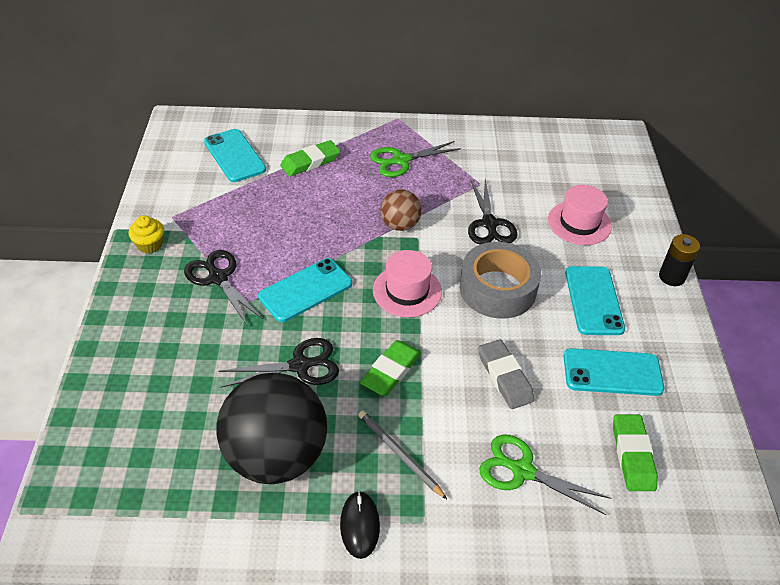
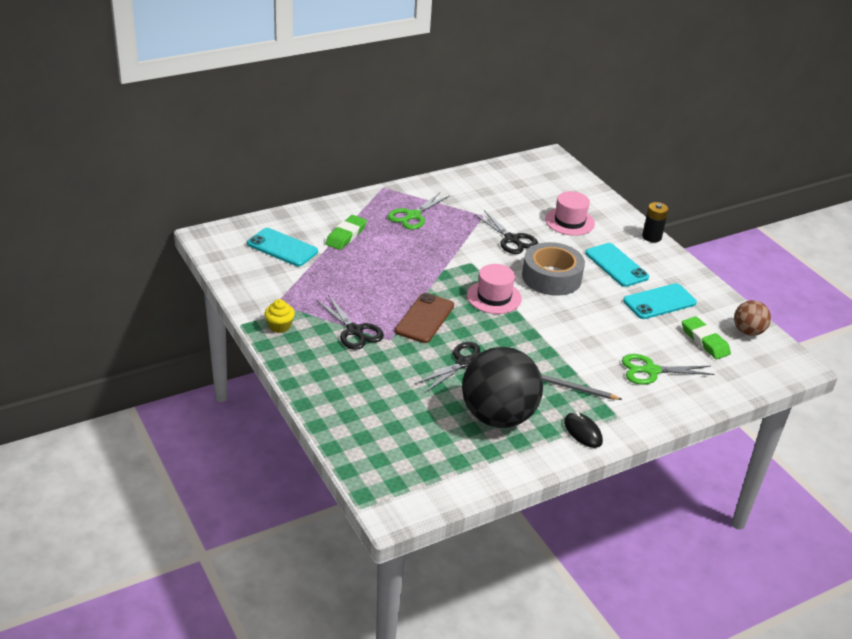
camera: 30 degrees left, 10 degrees down
(218, 278) = (354, 331): black scissors -> black scissors turned 150 degrees counterclockwise
(305, 290) = (424, 318): turquoise phone -> brown phone
(391, 371) = (526, 346): green eraser -> none
(400, 225) = (451, 258): brown ball -> brown ball (748, 331)
(505, 377) = (599, 325): grey eraser -> none

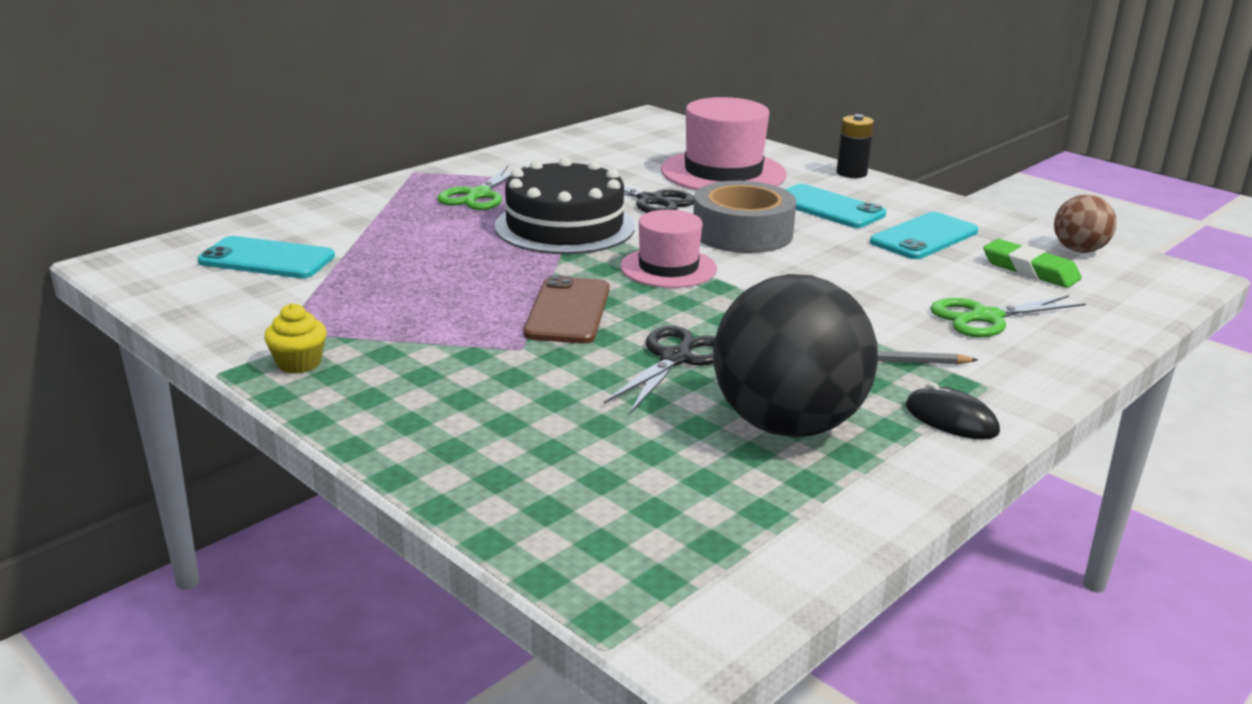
camera: 15 degrees left, 10 degrees down
(346, 235) = (376, 230): green eraser -> none
(354, 331) = (448, 347): black scissors -> none
(451, 252) = (564, 226): none -> black cake
(569, 221) = (723, 172): pink hat -> pink hat, size x1.59

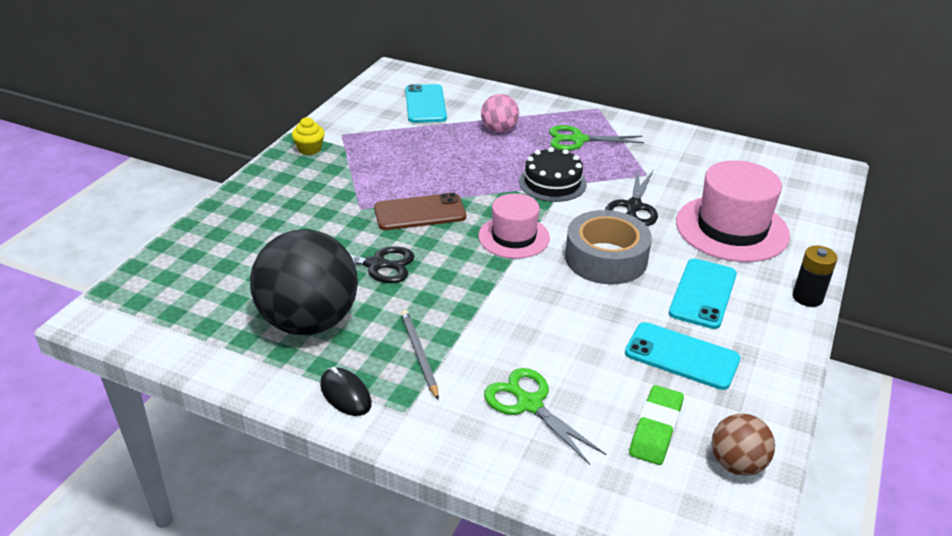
camera: 70 degrees right, 10 degrees up
(402, 229) = (499, 130): none -> pink ball
(564, 226) = (552, 183): black cake -> black cake, size x0.66
(951, 419) = (345, 394): black mouse -> black mouse turned 60 degrees counterclockwise

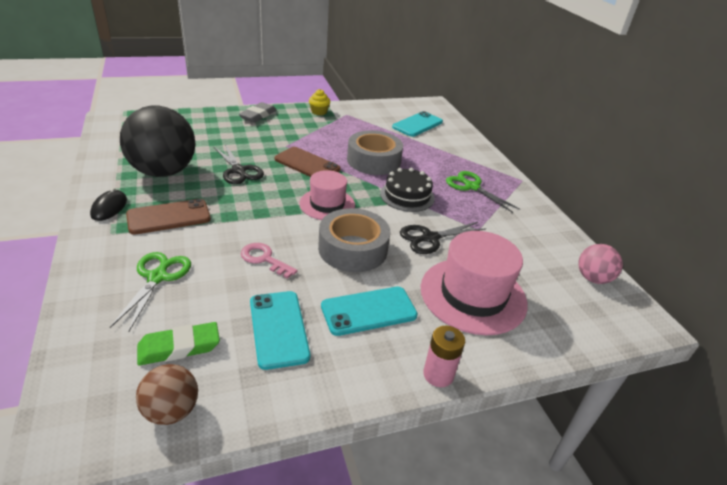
camera: 45 degrees right, 0 degrees up
(257, 194) = (258, 115): none -> grey eraser
(419, 354) = (169, 217): grey pencil -> brown phone
(464, 168) = (373, 161): none -> grey tape
(499, 130) = (433, 156): pink ball -> pink ball (592, 278)
(568, 319) = (264, 259): none -> pink key
(807, 297) = (438, 374): black battery -> pink battery

